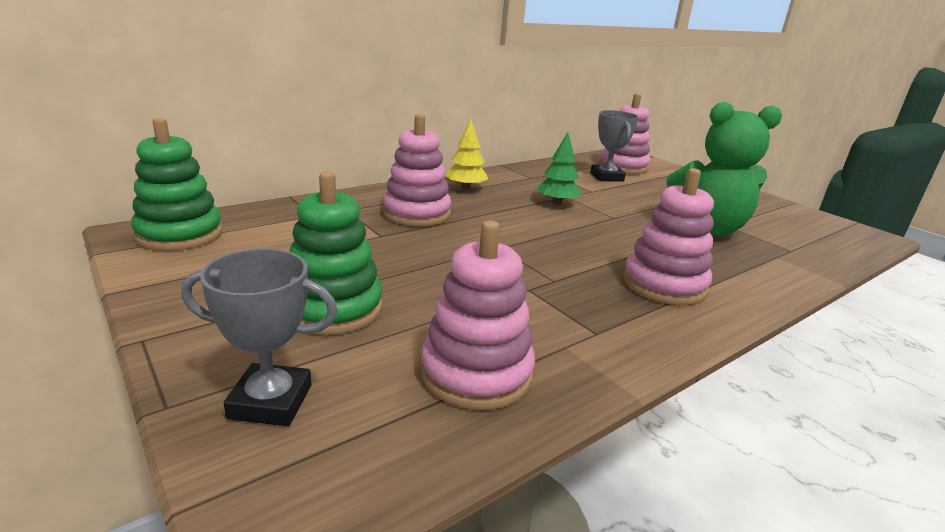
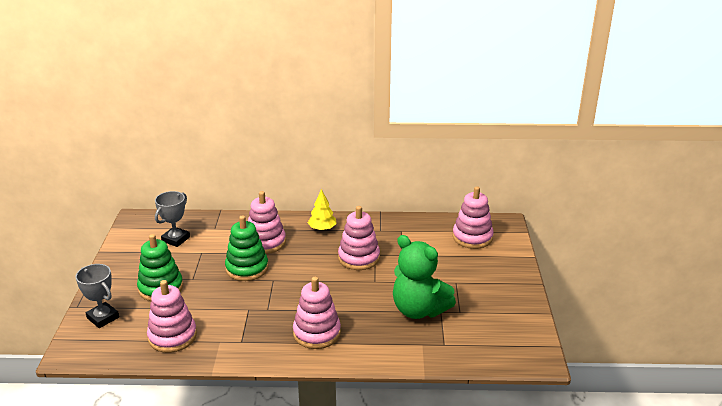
camera: 40 degrees right, 5 degrees up
(180, 234) = (149, 225): green stacking toy -> green stacking toy (247, 268)
(557, 203) = (359, 258): green tree -> pink stacking toy
(606, 177) = (437, 245): grey trophy -> grey trophy (176, 239)

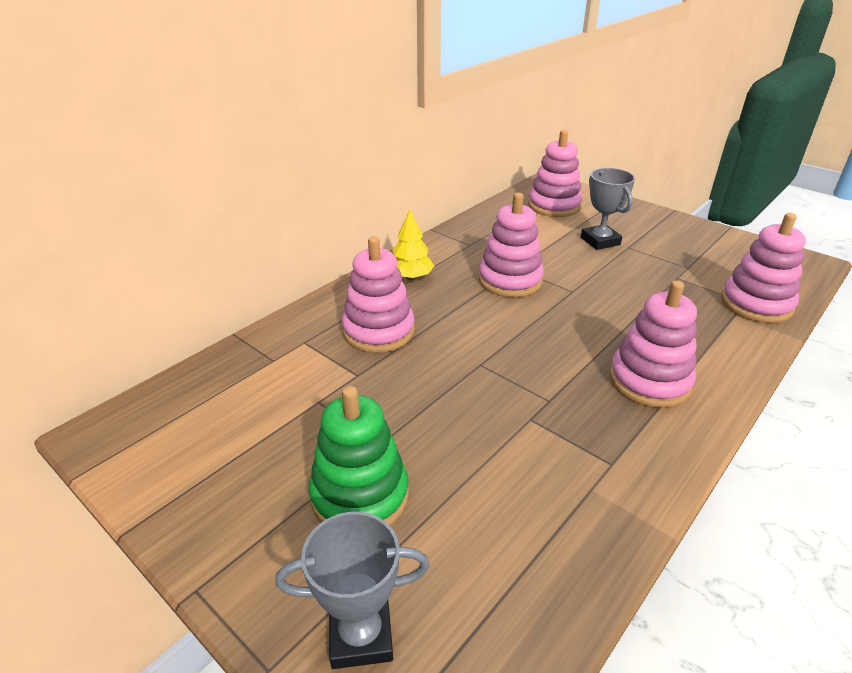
camera: 50 degrees left, 5 degrees up
(172, 336) = (527, 546): pink stacking toy -> pink stacking toy (756, 304)
(176, 239) = (240, 413): grey trophy -> grey trophy (600, 241)
(247, 268) = (422, 375): green stacking toy -> none
(419, 310) = (662, 288): green teddy bear -> none

